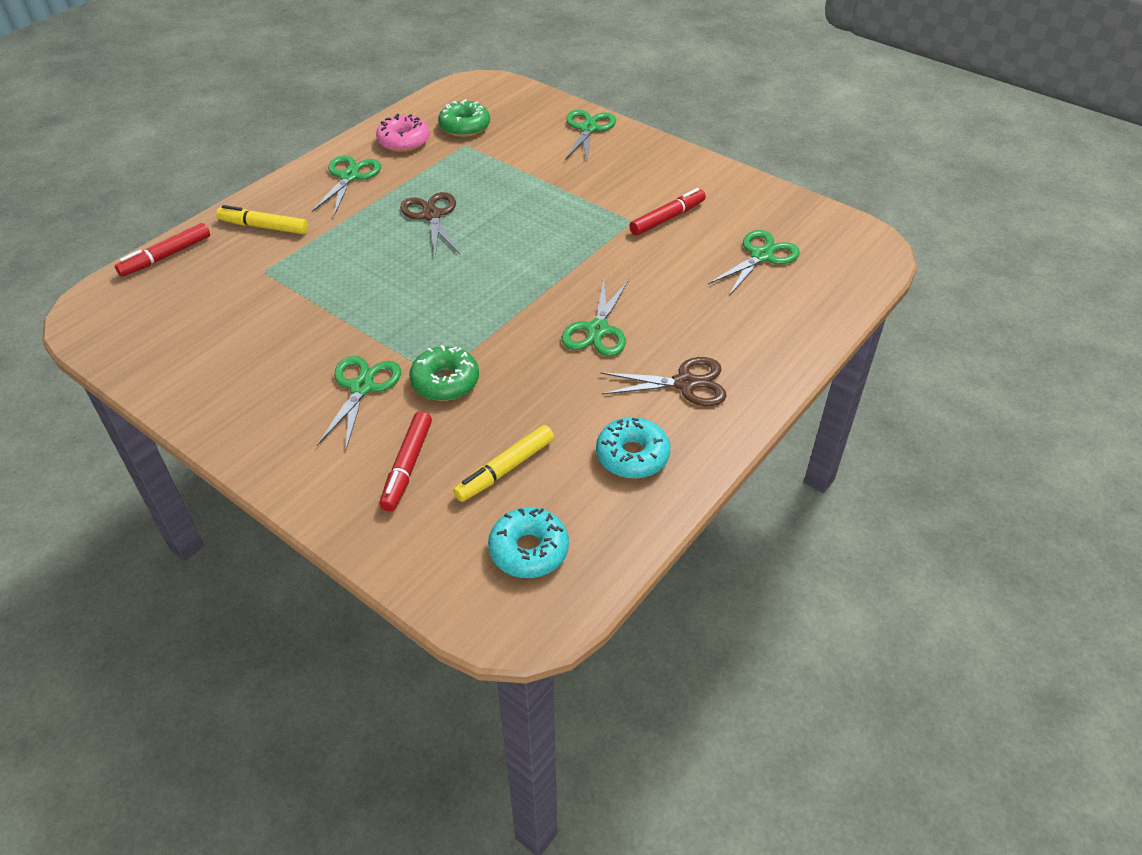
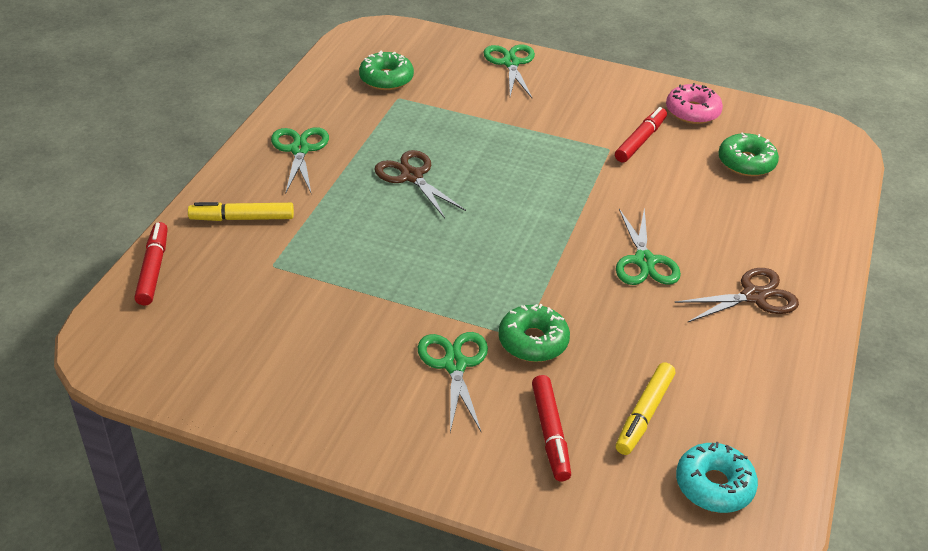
camera: 20 degrees left, 5 degrees down
(166, 256) = (153, 269): red marker -> red marker turned 150 degrees clockwise
(404, 141) = (333, 103): pink donut -> pink donut (692, 112)
(632, 455) = (750, 374): turquoise donut -> none
(761, 256) = (746, 162): green scissors -> green donut

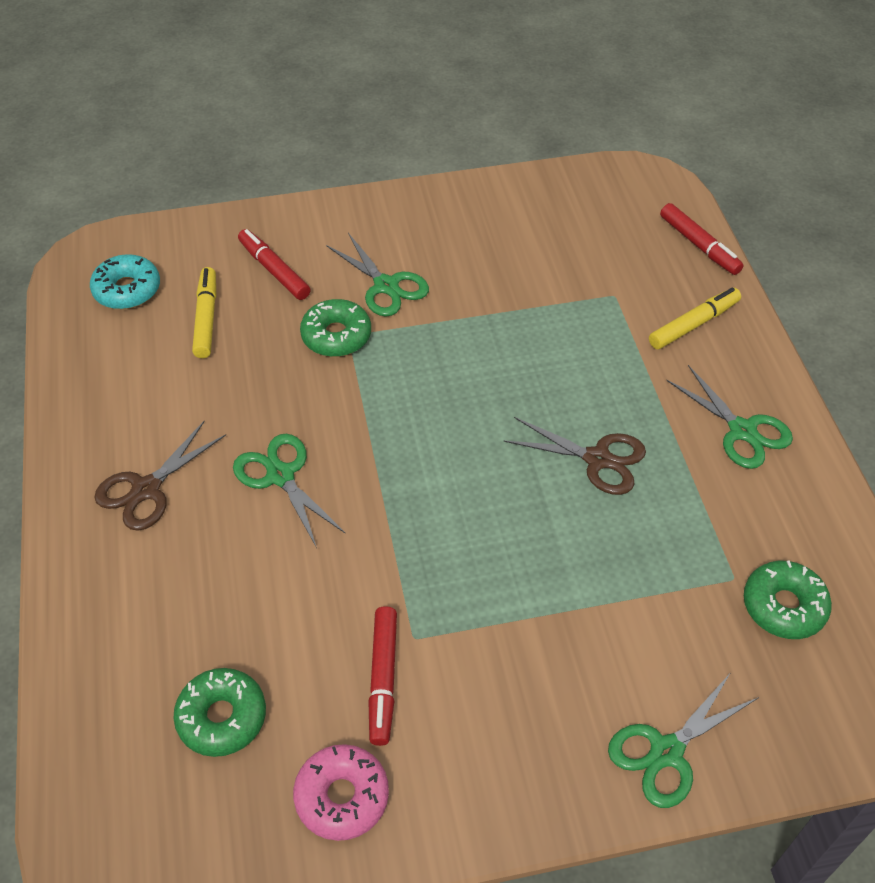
camera: 150 degrees right, 10 degrees up
(511, 63) = (666, 752): green scissors -> green scissors turned 90 degrees clockwise

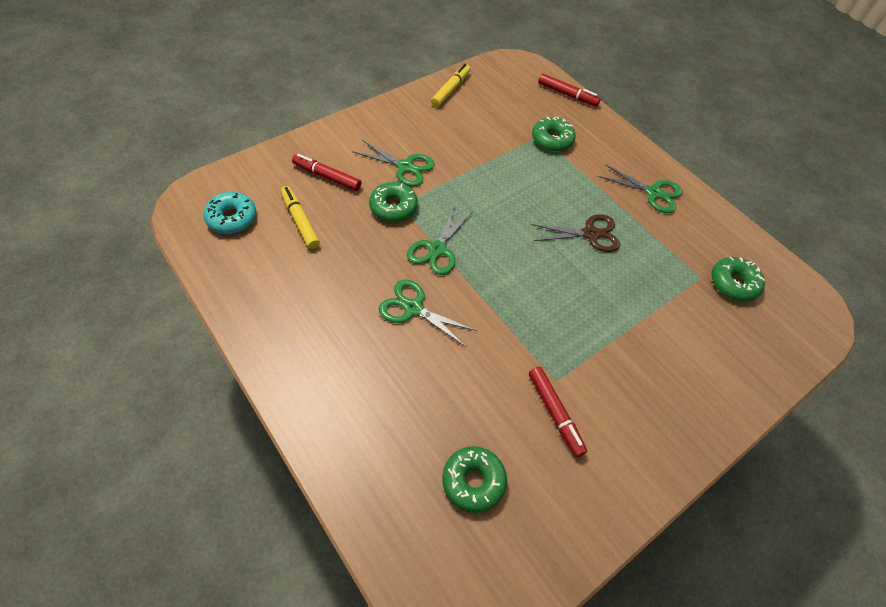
camera: 30 degrees left, 5 degrees up
(146, 489) = (329, 349): brown scissors -> none
(342, 796) = (577, 498): pink donut -> none
(628, 306) = (552, 140): none -> green donut
(666, 752) = (729, 390): green scissors -> green scissors (437, 249)
(693, 324) = (592, 140): yellow marker -> yellow marker (451, 90)

